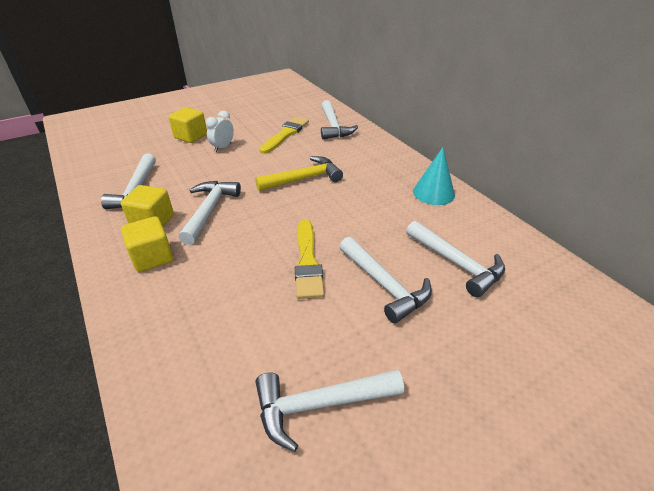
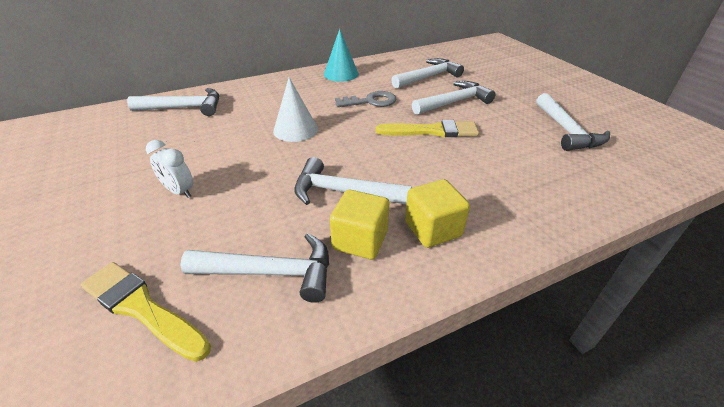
camera: 85 degrees left, 0 degrees up
(191, 136) = (111, 230): yellow cube -> none
(285, 134) = (178, 139): yellow brush -> yellow brush (142, 308)
(303, 179) = (295, 129): yellow hammer -> white cone
(369, 217) = (370, 101): none -> grey key

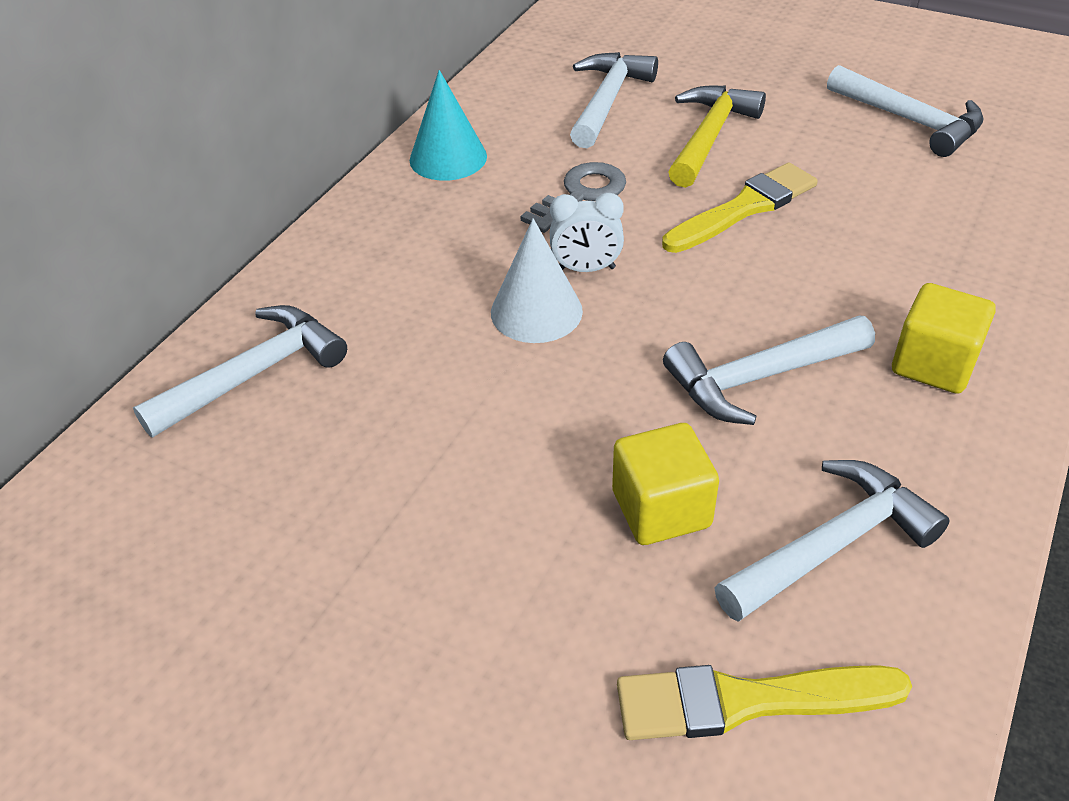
camera: 35 degrees left, 5 degrees up
(179, 191) = (519, 523): white clock -> white clock (586, 269)
(360, 240) = (874, 433): yellow cube -> yellow cube (661, 509)
(454, 102) = (709, 137): white hammer -> yellow hammer

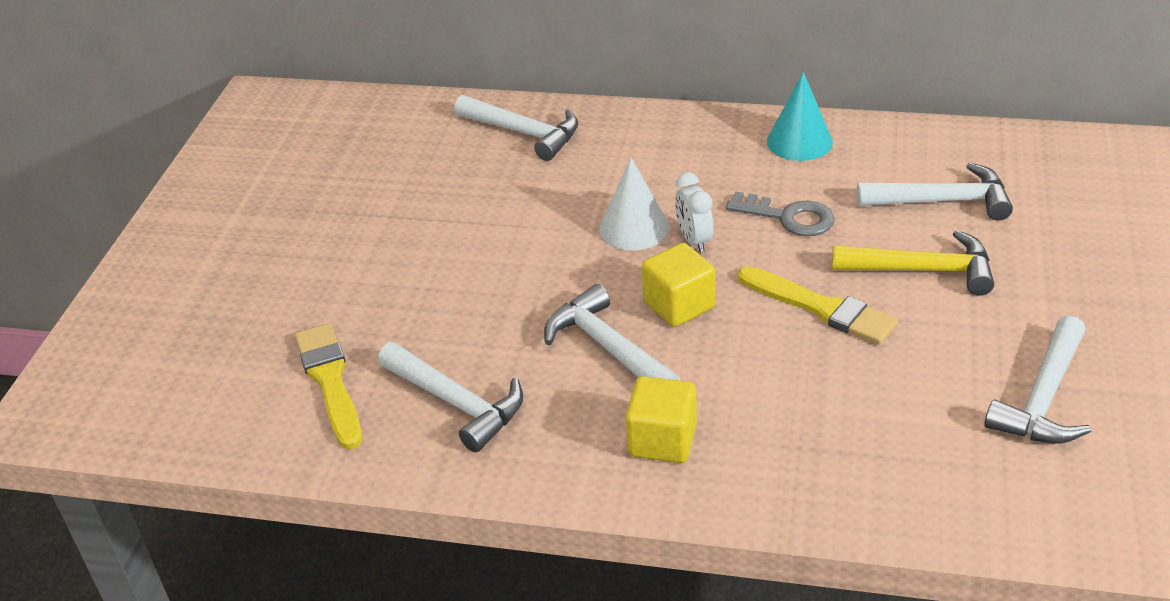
camera: 75 degrees right, 5 degrees down
(661, 509) = (465, 322): yellow cube -> yellow cube (679, 305)

